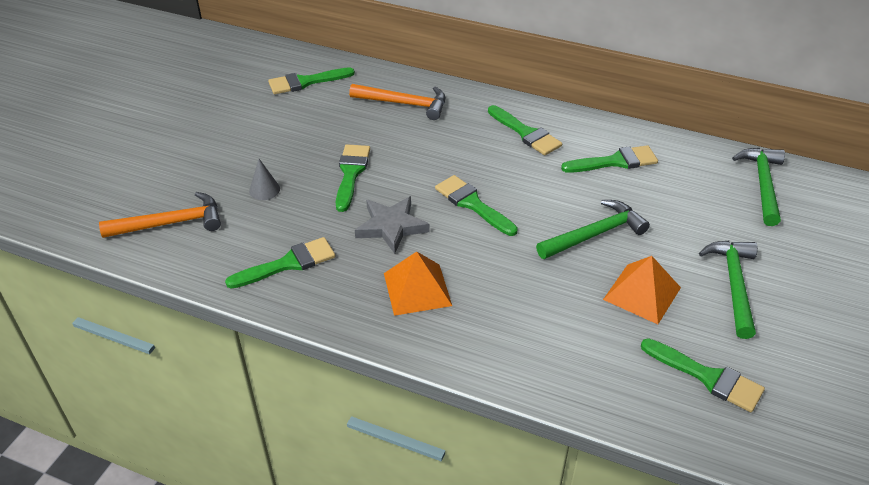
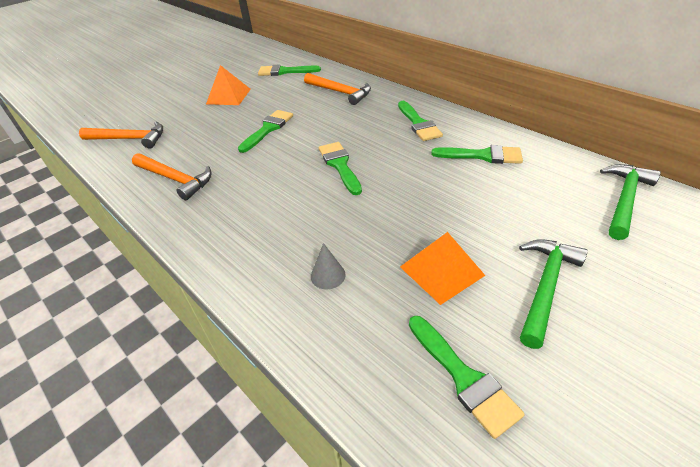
camera: 25 degrees right, 0 degrees up
(264, 190) = (203, 129): grey cone -> grey cone (328, 275)
(288, 264) = (175, 179): green brush -> orange hammer
(391, 226) = (267, 169): grey star -> none
(417, 289) = (249, 219): orange pyramid -> orange pyramid (228, 96)
(595, 234) = (428, 209): green hammer -> none

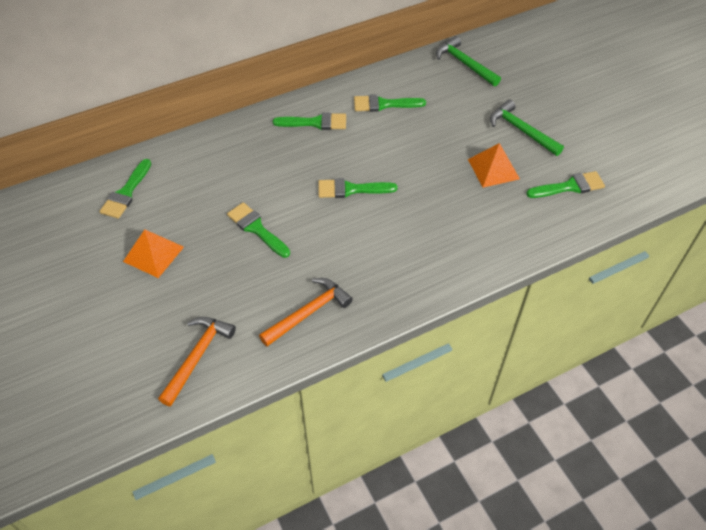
camera: 75 degrees left, 10 degrees up
(328, 275) = (477, 225): grey cone -> none
(340, 92) = (217, 158): orange hammer -> none
(482, 156) = (384, 104): green brush -> green brush turned 120 degrees counterclockwise

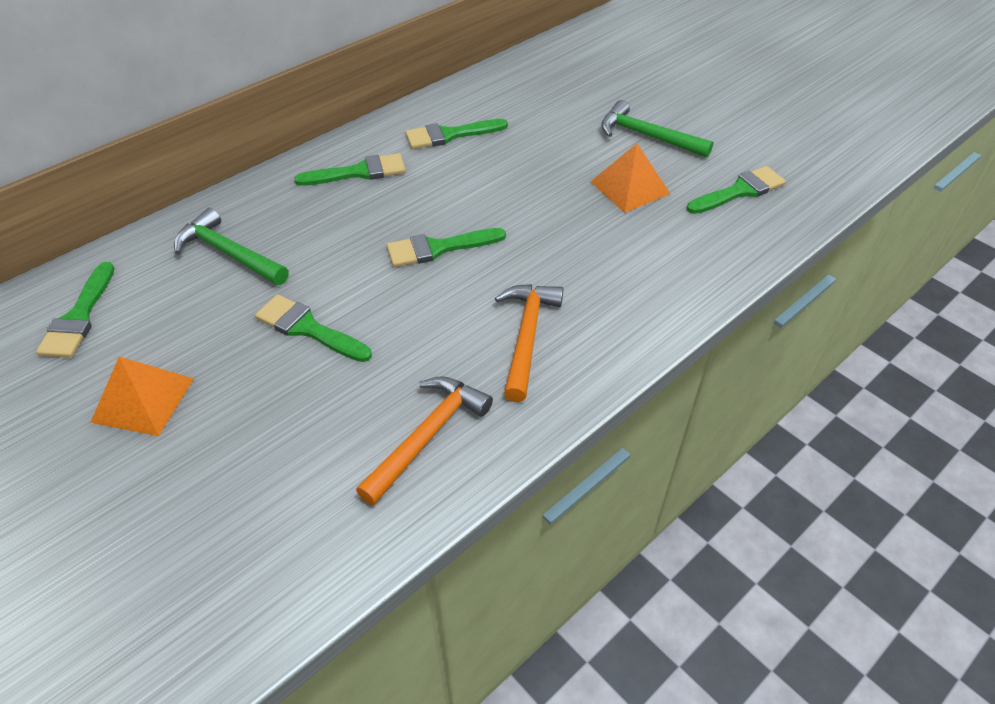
camera: 15 degrees left, 5 degrees down
(198, 356) = (256, 551): orange hammer -> orange hammer (527, 336)
(464, 64) = (542, 73): green hammer -> green hammer (229, 253)

